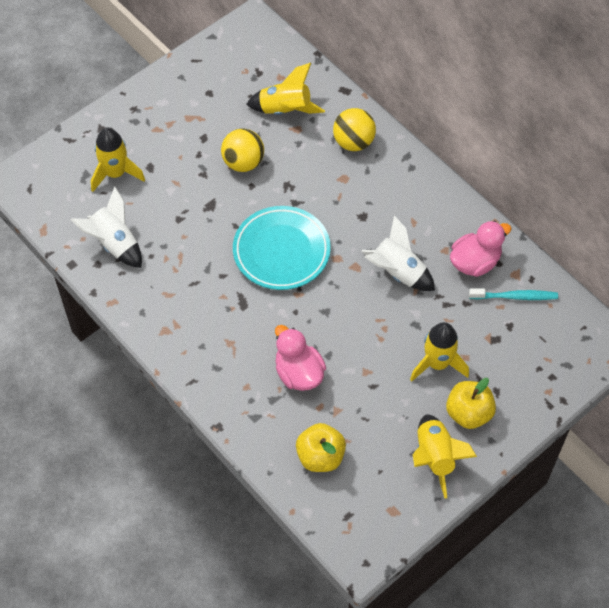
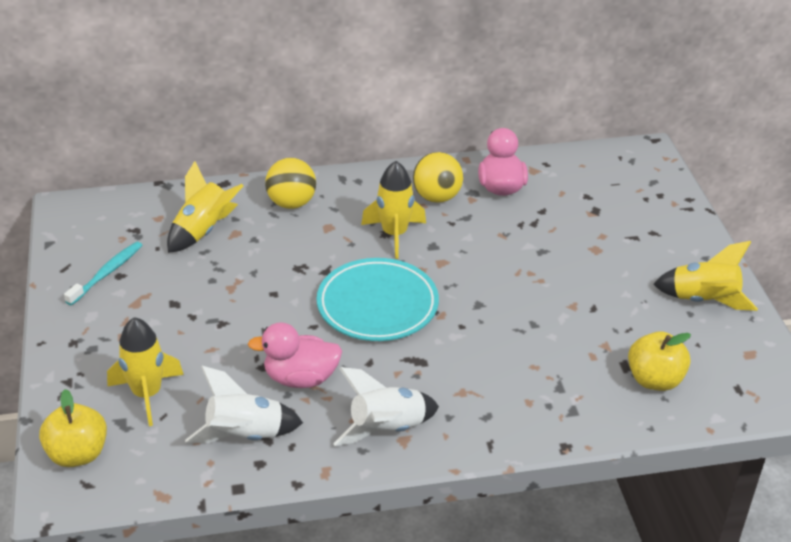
camera: 60 degrees left, 20 degrees down
(243, 162) = (238, 287): yellow ball -> yellow ball (437, 197)
(298, 373) = (540, 354): pink duck -> pink duck (301, 378)
(397, 272) = (472, 238): white rocket -> white rocket (387, 429)
(437, 363) = (597, 255): yellow rocket -> yellow rocket (394, 234)
(468, 413) = (667, 259): yellow apple -> yellow apple (78, 454)
(515, 296) = (558, 180): turquoise toothbrush -> turquoise toothbrush (107, 273)

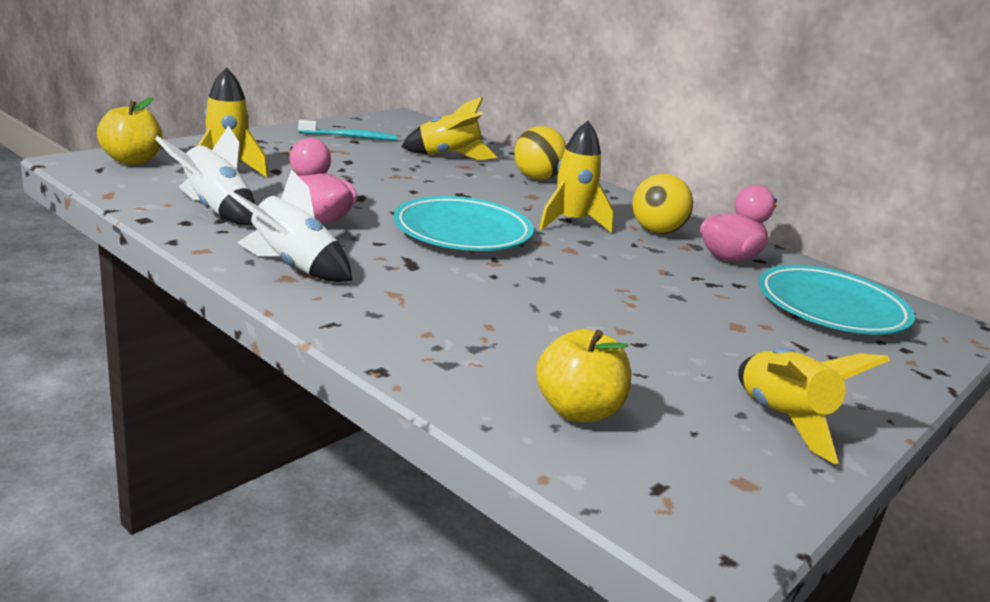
camera: 50 degrees right, 15 degrees down
(596, 190) = (831, 308): none -> turquoise plate

